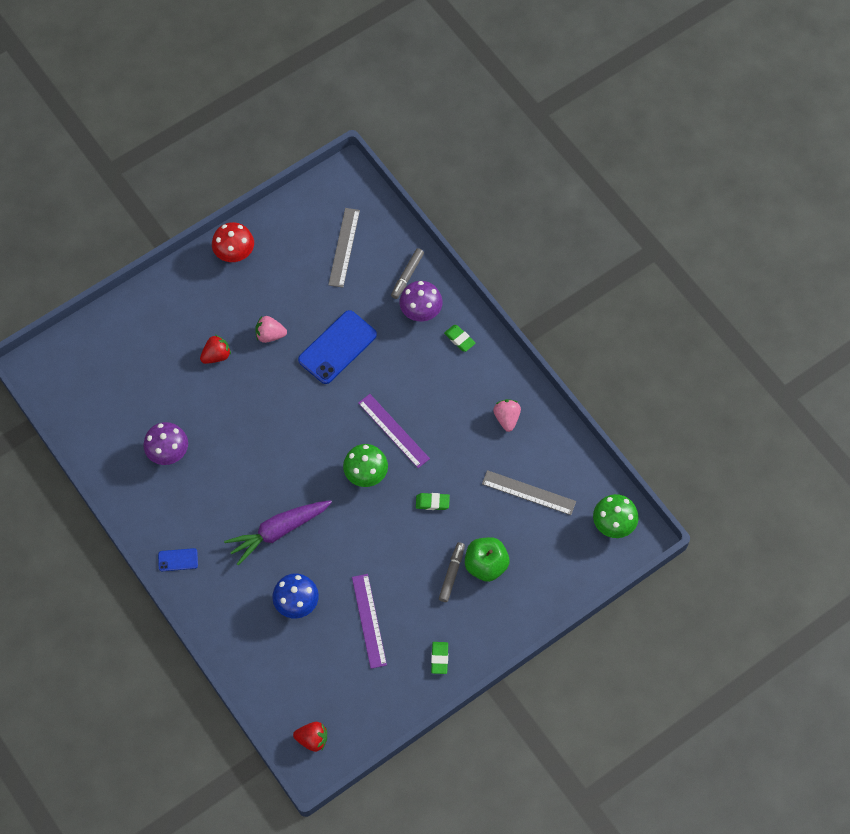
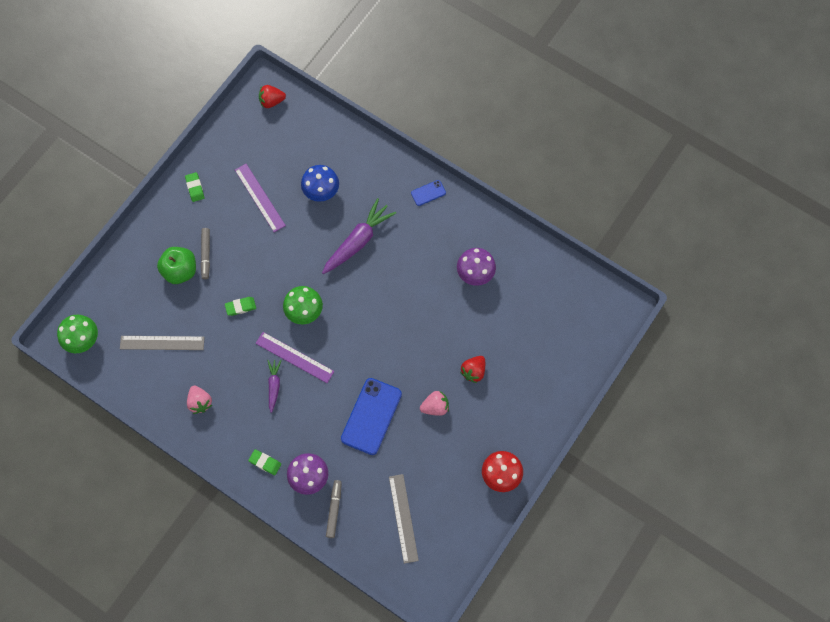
camera: 160 degrees right, 5 degrees up
(425, 409) = (274, 385): none -> purple carrot

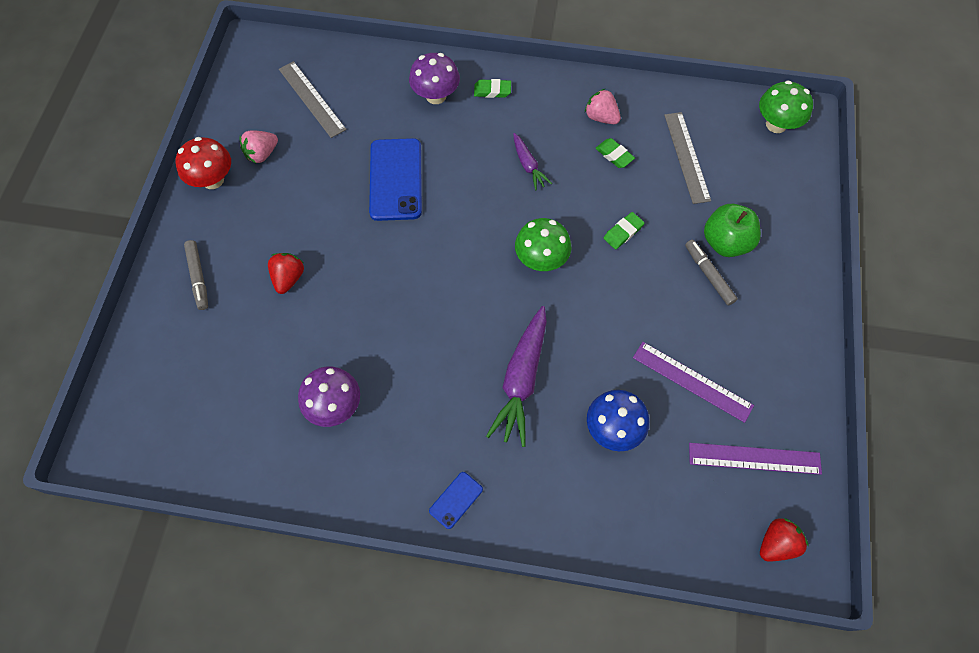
camera: 155 degrees right, 5 degrees down
(162, 343) = (686, 157): grey ruler -> grey ruler turned 75 degrees counterclockwise
(195, 188) = (787, 355): green eraser -> green eraser (614, 155)
(294, 357) = (522, 204): purple ruler -> purple ruler (754, 458)
(334, 510) = (392, 78): grey marker -> grey marker (198, 277)
(435, 407) = (322, 219): pink strawberry -> pink strawberry (262, 154)

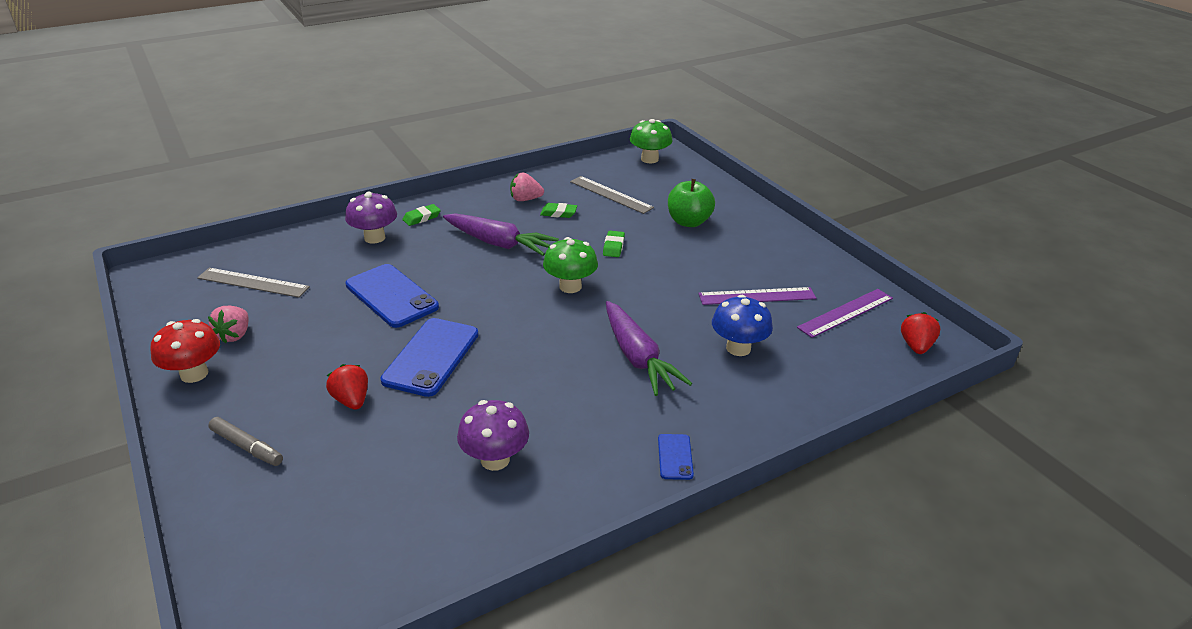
camera: 40 degrees left, 30 degrees down
(372, 270) = (431, 357): none -> blue phone
(528, 165) = (499, 243): purple carrot -> purple carrot, size x1.85
(708, 275) = (698, 241): grey marker -> none

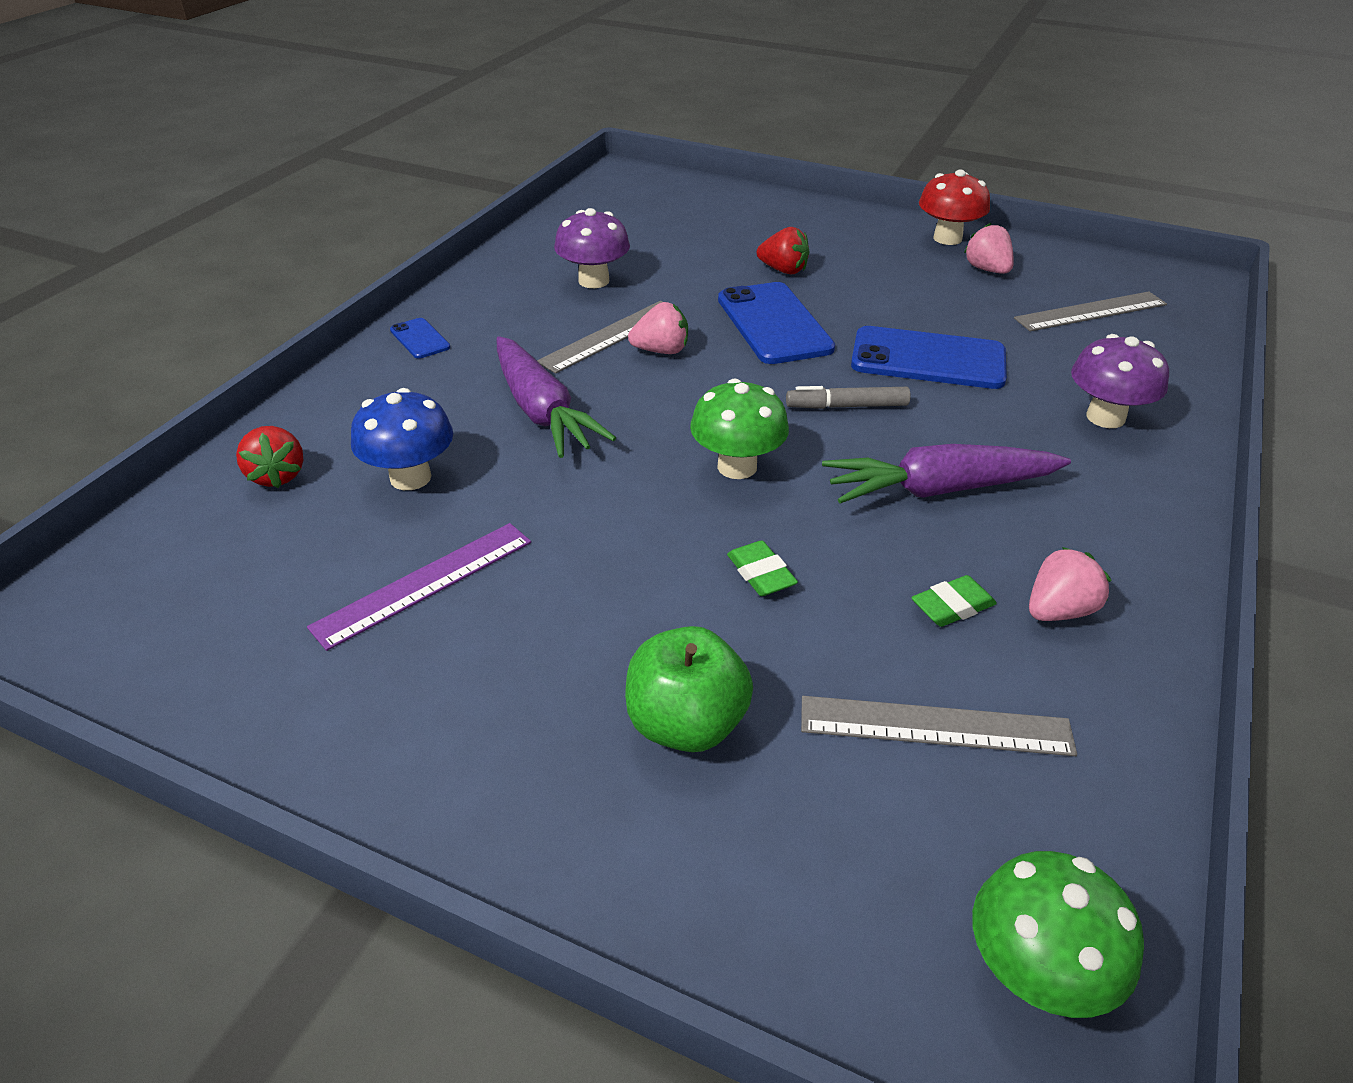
camera: 145 degrees right, 5 degrees up
(247, 447) = (805, 223): grey marker -> grey marker (847, 406)
(422, 218) = (1123, 479): green eraser -> none
(524, 368) = (661, 351): none -> pink strawberry
(542, 396) = (610, 336): none -> grey ruler
(638, 357) = (542, 411): purple carrot -> purple carrot turned 150 degrees counterclockwise
(845, 312) = (240, 621): purple ruler -> none
(916, 346) = (97, 603): red strawberry -> red strawberry (277, 476)

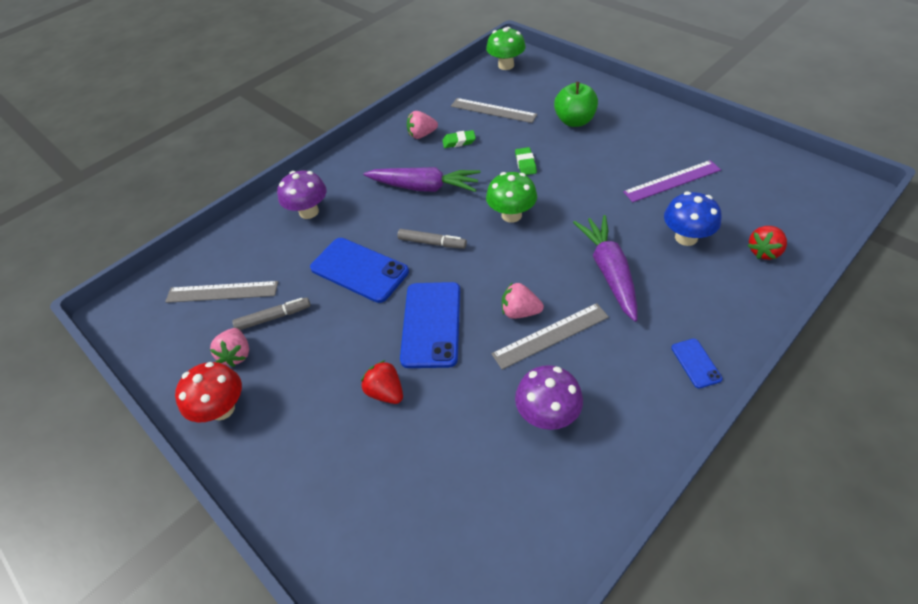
camera: 155 degrees left, 10 degrees up
(277, 476) = (764, 252): red strawberry -> red strawberry turned 135 degrees counterclockwise
(986, 301) = (274, 317): none -> grey marker

